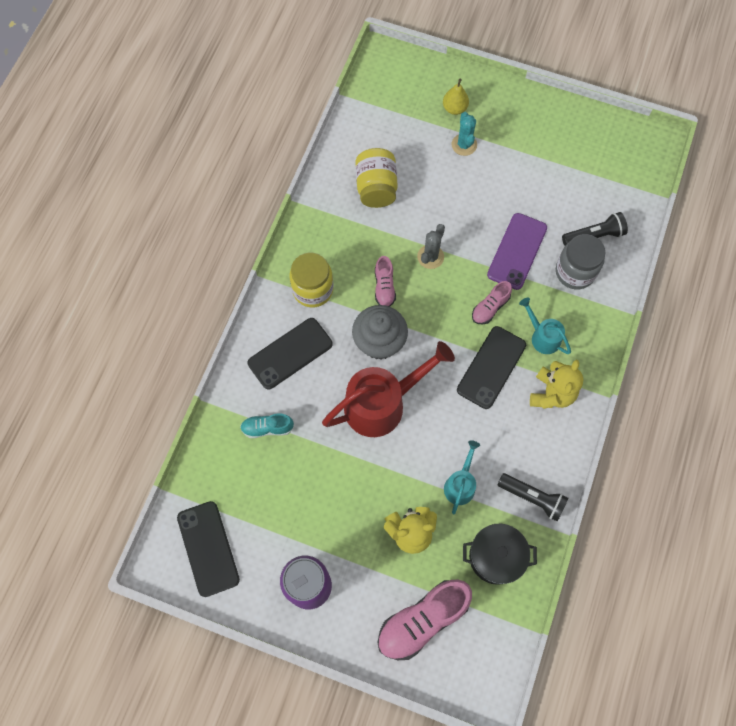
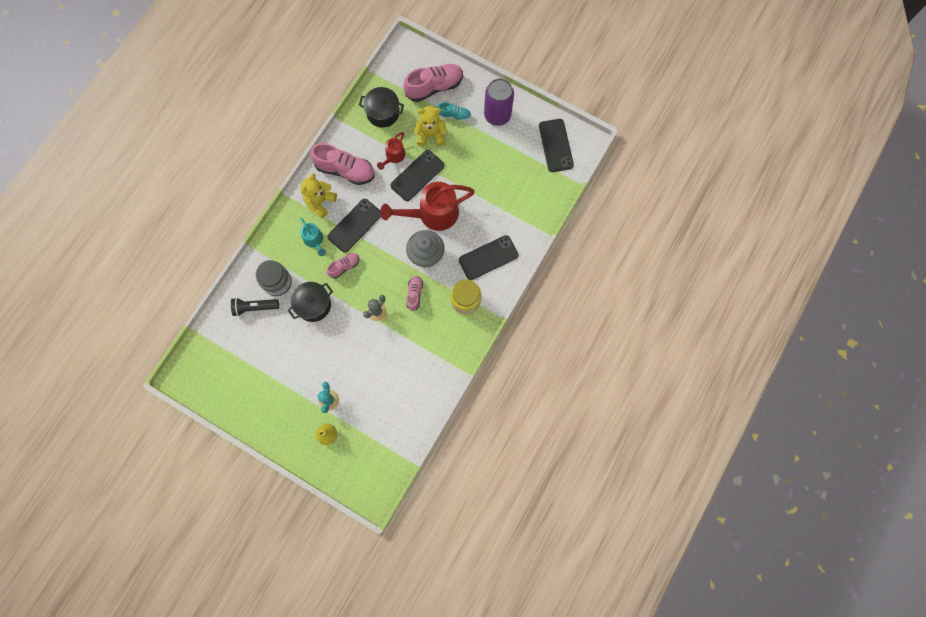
camera: 170 degrees left, 5 degrees up
(267, 428) = (510, 211): turquoise shoe -> turquoise shoe (454, 115)
(376, 188) = (404, 374): yellow jar -> none
(417, 459) = (417, 175): none -> black phone
(460, 484) = (393, 157): turquoise watering can -> red watering can
(517, 251) = (313, 305): purple phone -> black pot
(529, 449) = (345, 170): none -> pink shoe
(532, 498) = (351, 141): black flashlight -> none

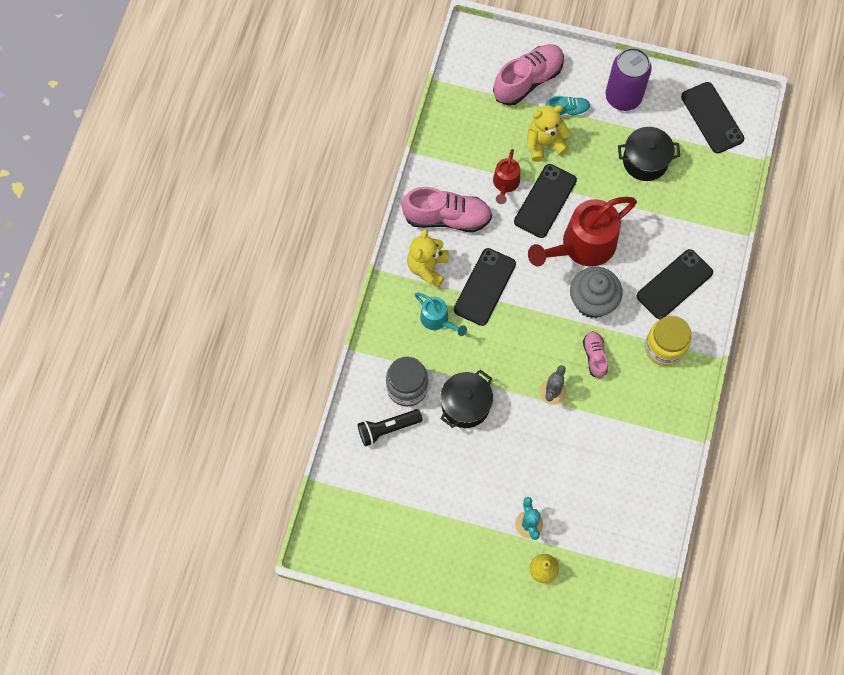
camera: 15 degrees left, 5 degrees down
(344, 267) = (489, 344): pink shoe -> none
(383, 113) = (471, 130): black pot -> black pot (645, 161)

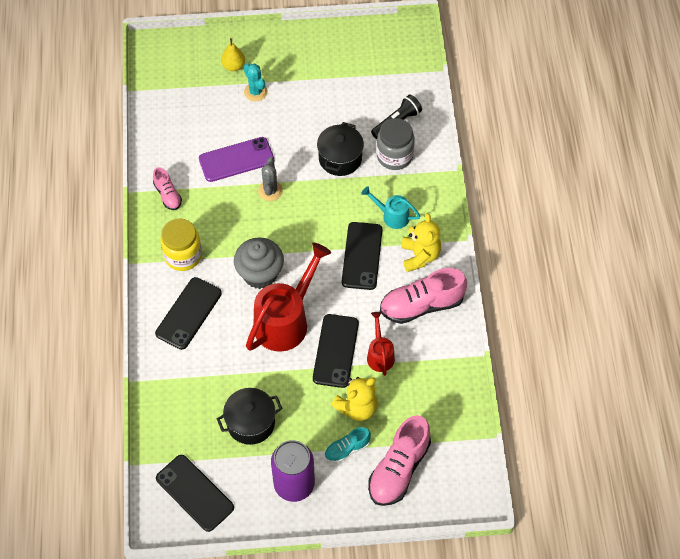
camera: 160 degrees right, 10 degrees down
(577, 442) = (236, 159): none -> purple phone
(594, 356) = (243, 229): pink shoe -> pink shoe (168, 195)

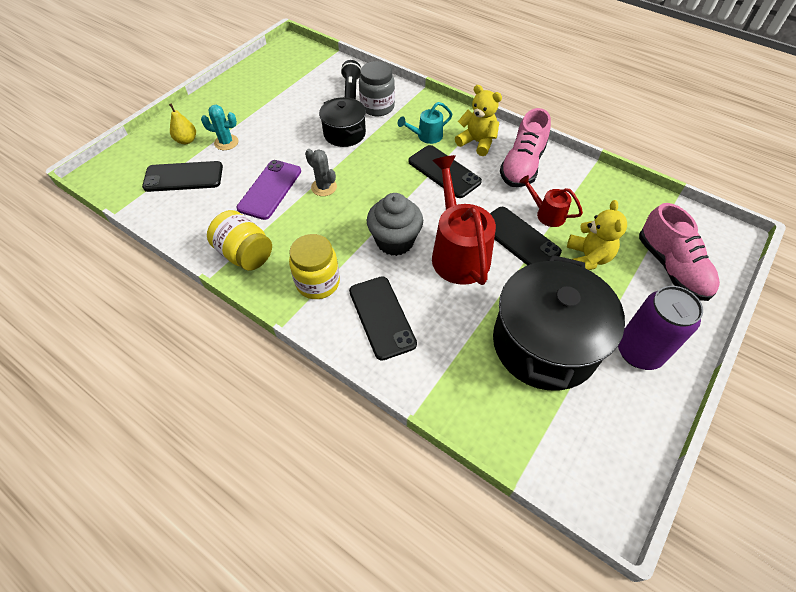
camera: 50 degrees left, 5 degrees down
(168, 195) = (245, 254): pink shoe -> yellow jar
(194, 493) = (593, 446): black phone -> black phone (183, 177)
(251, 423) = (544, 344): black pot -> black pot, size x1.84
(347, 449) = (626, 290): turquoise shoe -> none

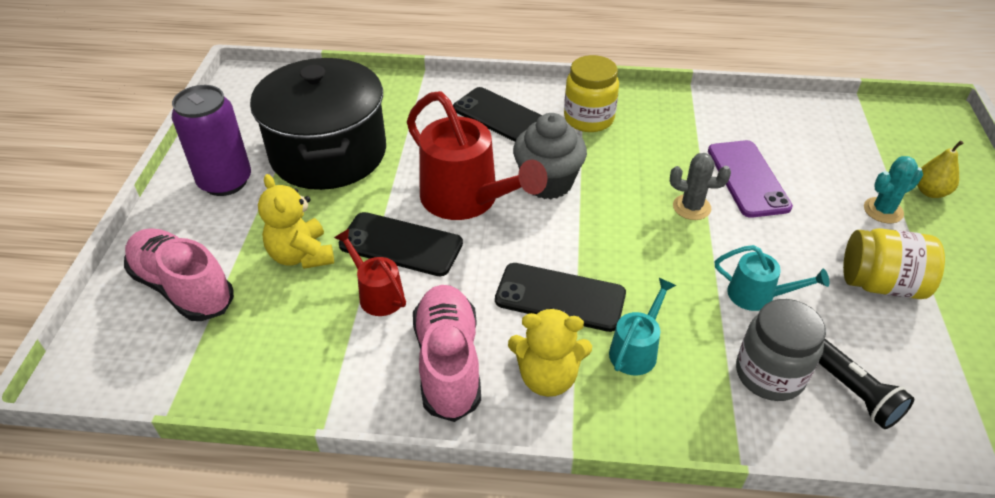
camera: 150 degrees right, 10 degrees down
(183, 177) = (857, 152): black phone -> none
(245, 254) = (685, 113): yellow jar -> yellow jar (881, 284)
(344, 133) = (758, 296): black pot -> turquoise watering can
(546, 214) = (377, 294): red watering can -> red watering can turned 135 degrees counterclockwise

